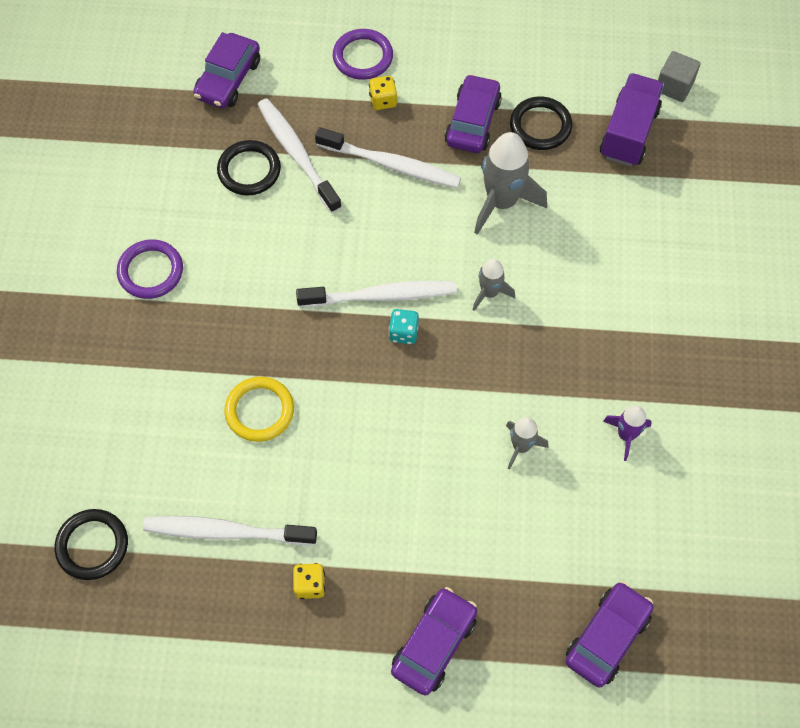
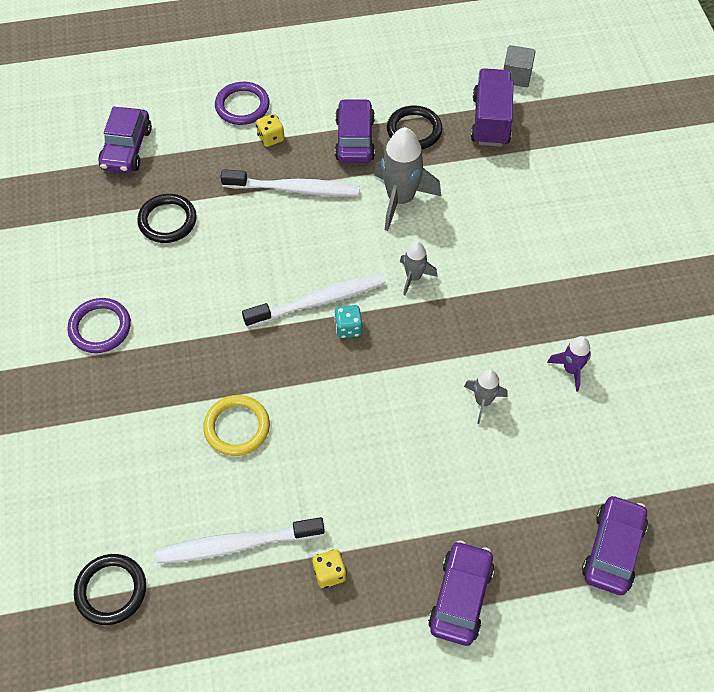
camera: 15 degrees left, 5 degrees down
(297, 154) = (207, 198): white toothbrush -> none

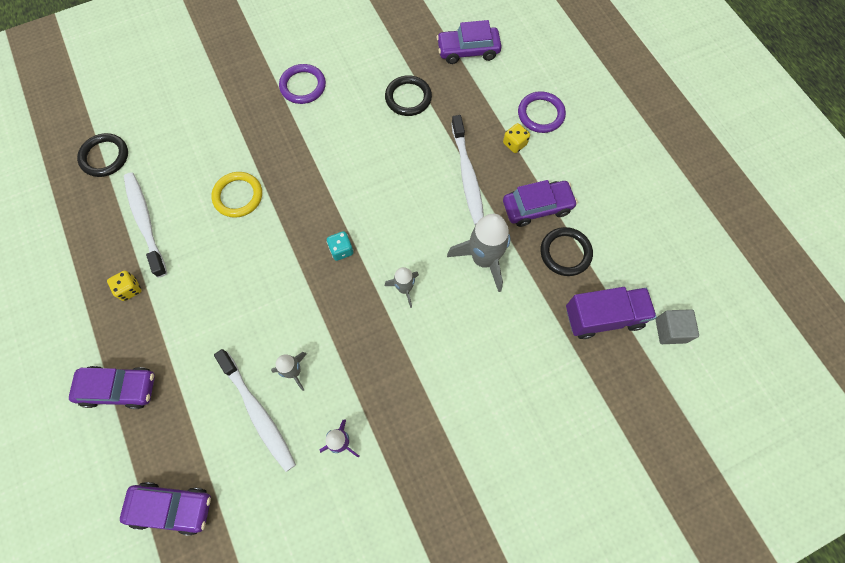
camera: 75 degrees right, 10 degrees up
(319, 301) = (361, 222): white toothbrush -> white toothbrush (258, 413)

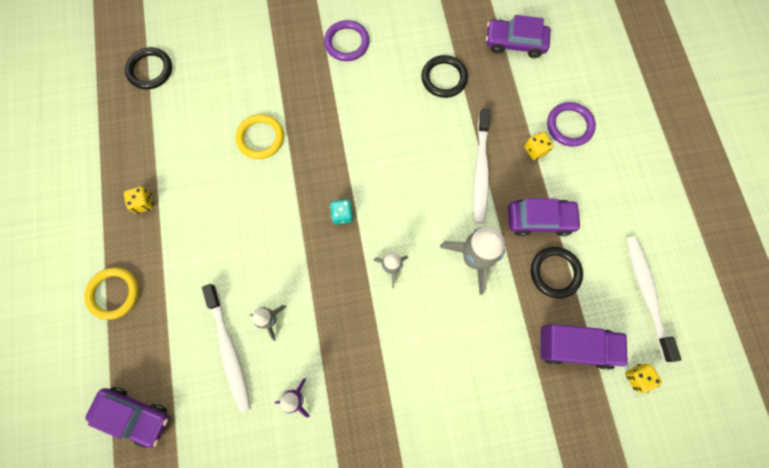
camera: 15 degrees right, 5 degrees up
(119, 388) = (114, 293): purple car -> yellow ring
(145, 222) = (172, 142): white toothbrush -> white toothbrush (646, 294)
(670, 330) = (637, 377): grey cube -> yellow dice

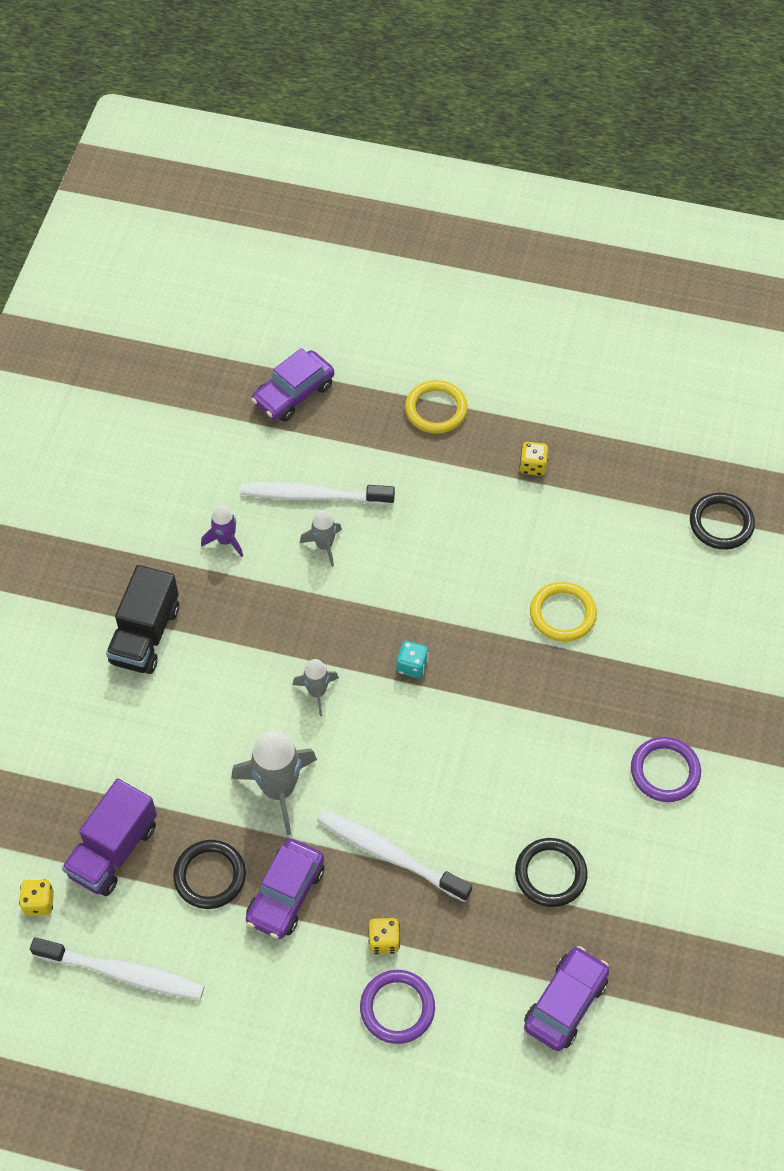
camera: 115 degrees right, 15 degrees down
(405, 417) = (145, 635): none -> black truck

